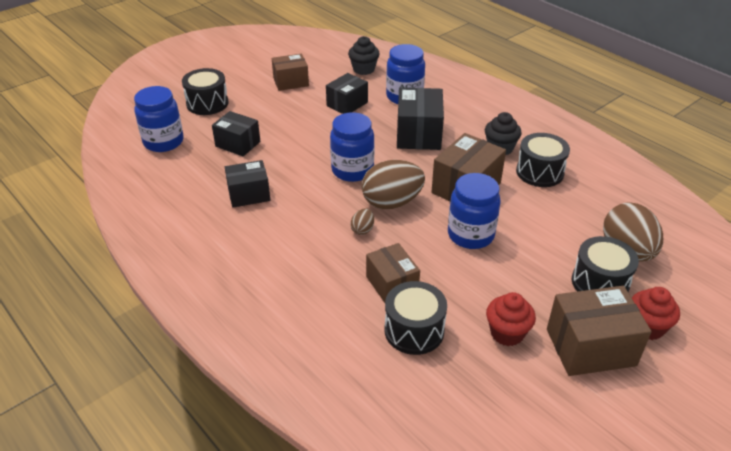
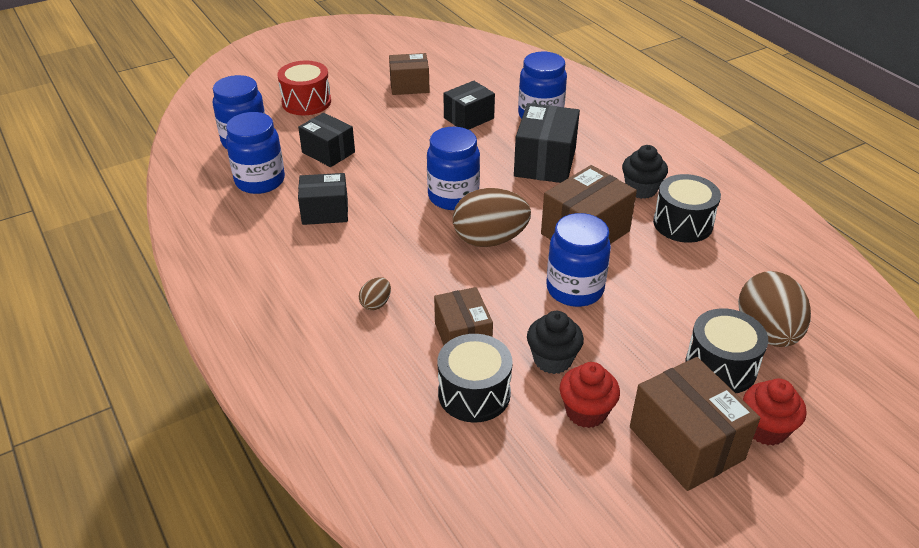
camera: 10 degrees right, 0 degrees up
(186, 174) = (260, 181): none -> blue jar
(207, 103) = (306, 102): black drum -> red drum
(362, 230) = (446, 268): brown egg -> brown egg (376, 304)
(363, 69) = (500, 79): black cupcake -> black cupcake (552, 360)
(590, 347) = (686, 443): brown box -> brown box turned 60 degrees clockwise

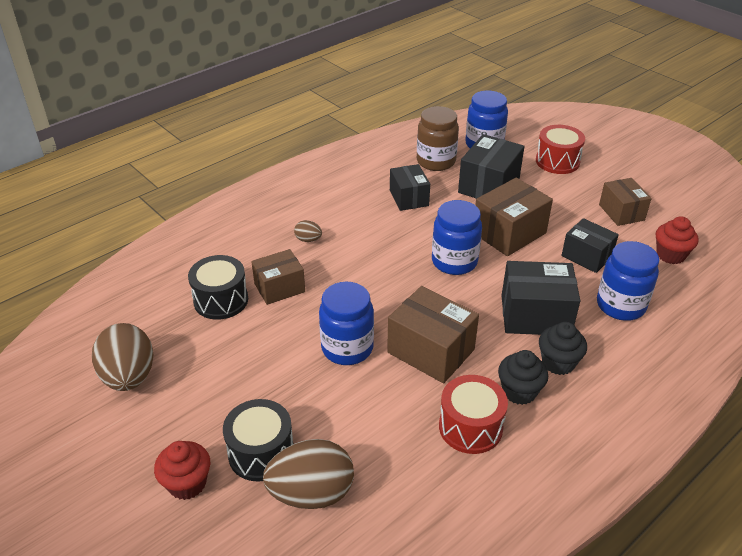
camera: 80 degrees right, 0 degrees up
(260, 181) = (436, 161): blue jar -> brown jar
(328, 152) = (489, 185): black box -> black box, size x1.51
(490, 240) = (400, 290): brown egg -> brown egg (129, 377)
(552, 360) = (259, 340): black cupcake -> black cupcake (558, 363)
(586, 412) = (204, 363): red cupcake -> red cupcake (670, 255)
(683, 223) = (470, 427): black drum -> red drum
(686, 443) = (172, 426): brown box -> brown box (509, 233)

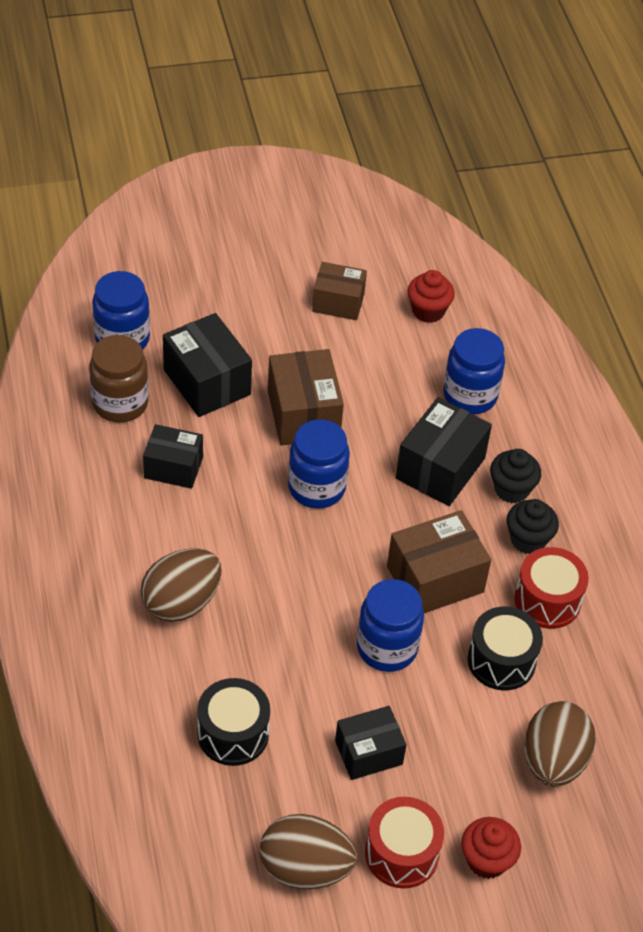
camera: 65 degrees left, 10 degrees up
(261, 453) = (483, 782): black drum -> black drum (501, 660)
(279, 288) = (250, 667): brown box -> none
(308, 240) = (181, 602): brown egg -> brown egg, size x2.20
(557, 161) = (210, 295): red drum -> red drum (401, 853)
(586, 256) = (385, 375): black box -> black box (368, 753)

